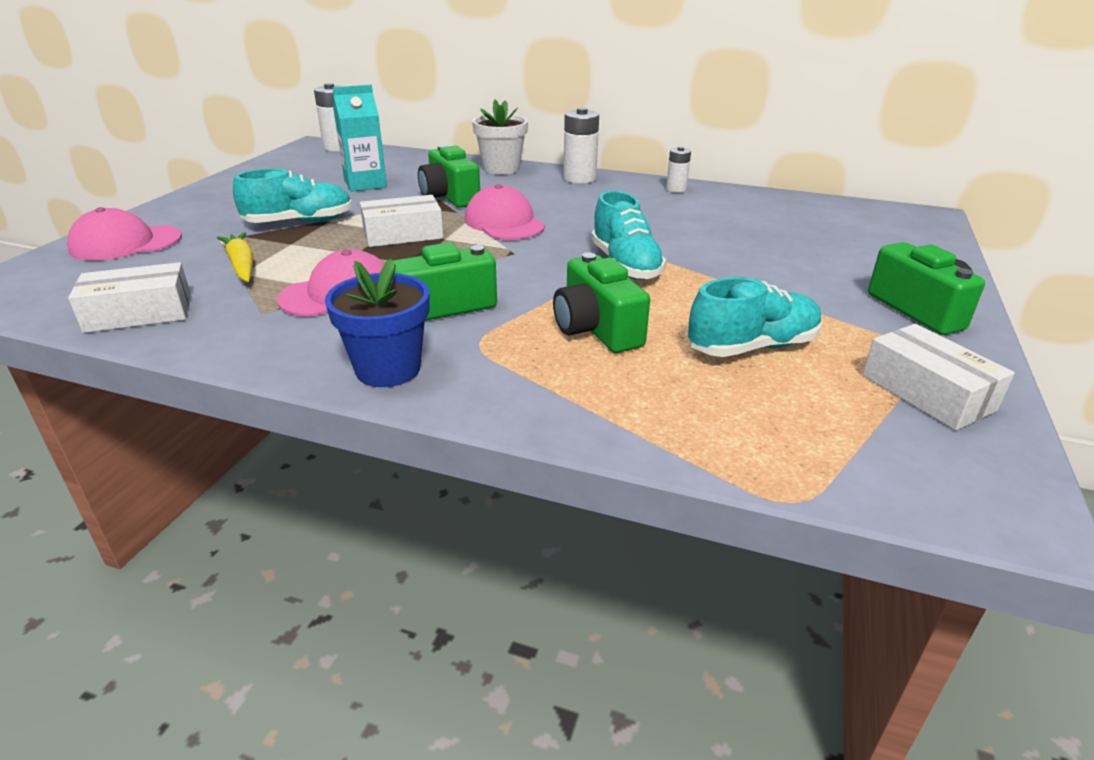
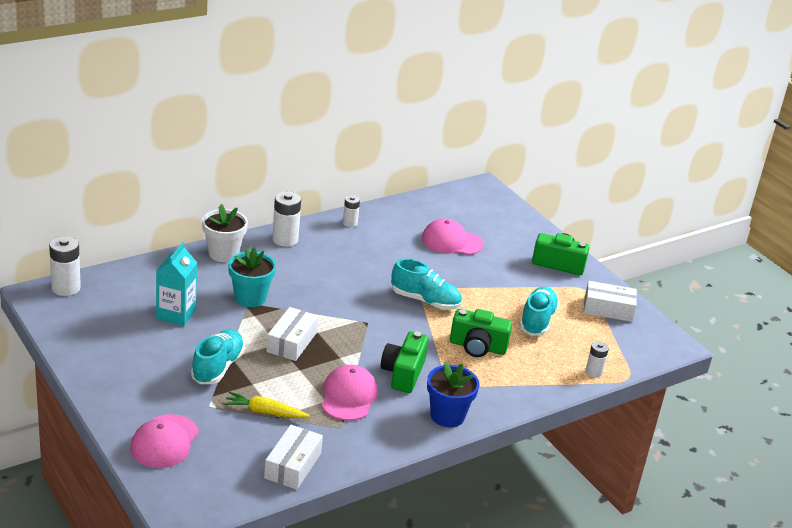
camera: 55 degrees left, 0 degrees up
(449, 197) = (250, 298): green camera -> turquoise flower pot
(504, 222) = (320, 302): pink cap -> pink cap (451, 241)
(732, 452) = (594, 372): none -> white battery

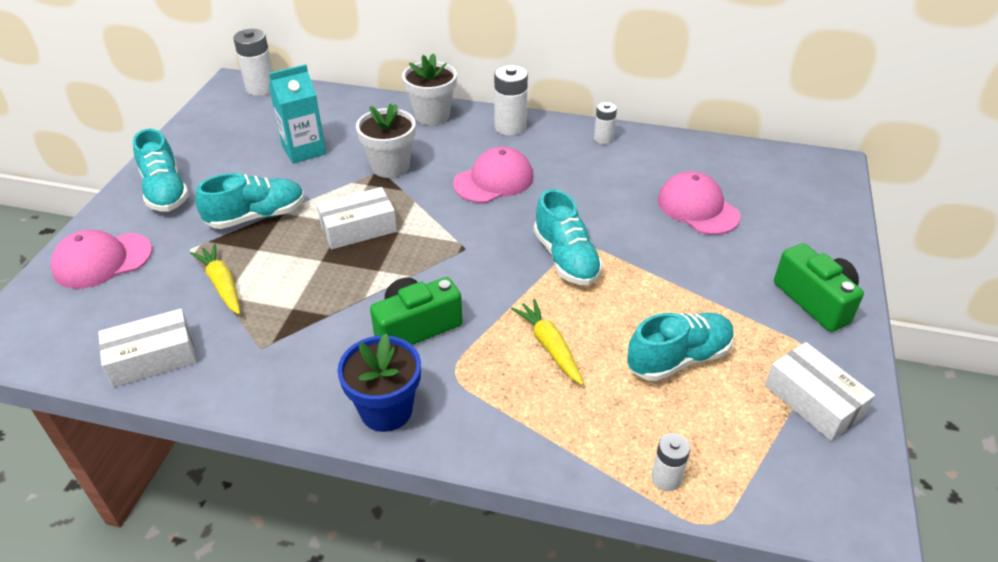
camera: 50 degrees right, 10 degrees up
(127, 384) = (165, 191): none -> turquoise shoe
(250, 298) = (390, 166): turquoise flower pot -> white flower pot
(349, 396) = (321, 318): pink cap -> pink cap (494, 180)
(477, 347) = (549, 347): green camera -> yellow carrot

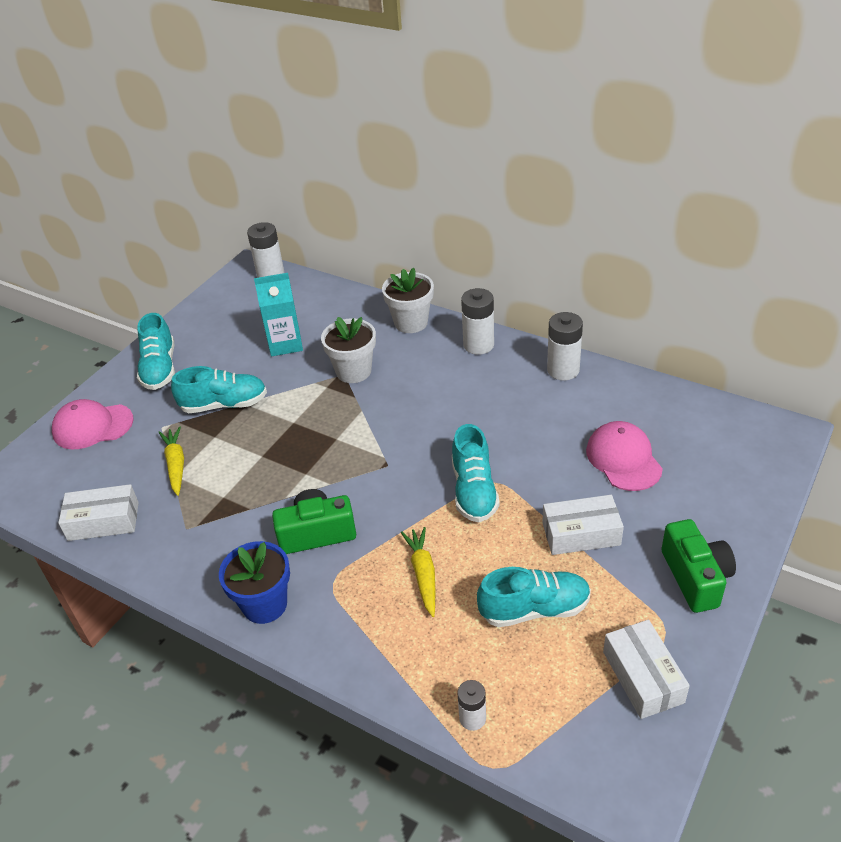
camera: 20 degrees right, 0 degrees up
(358, 228) = (304, 430): white box -> white box (581, 533)
(494, 180) = (440, 399): pink cap -> none
(603, 139) = (563, 370): white battery -> white battery, size x1.67

